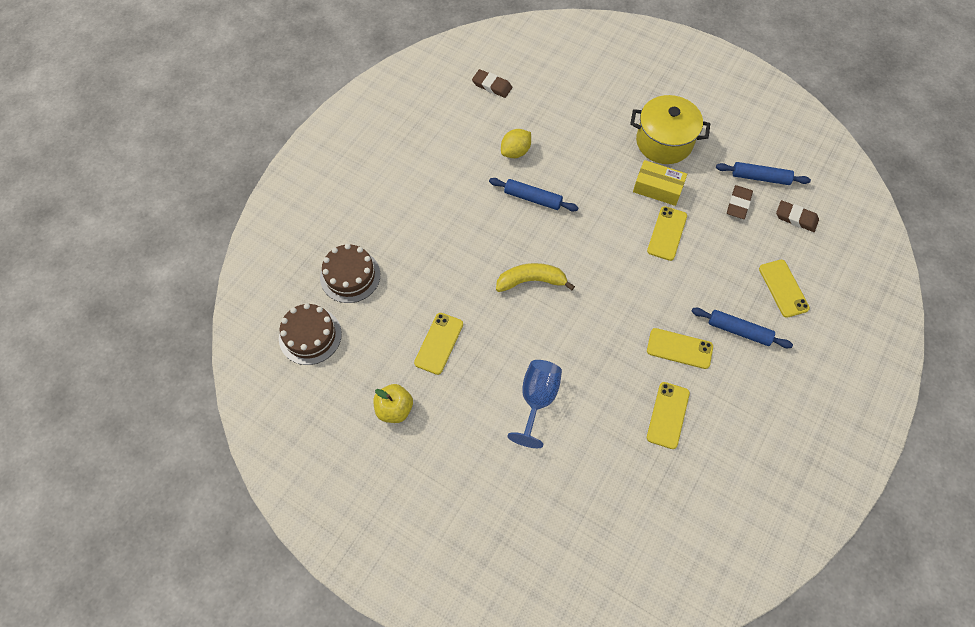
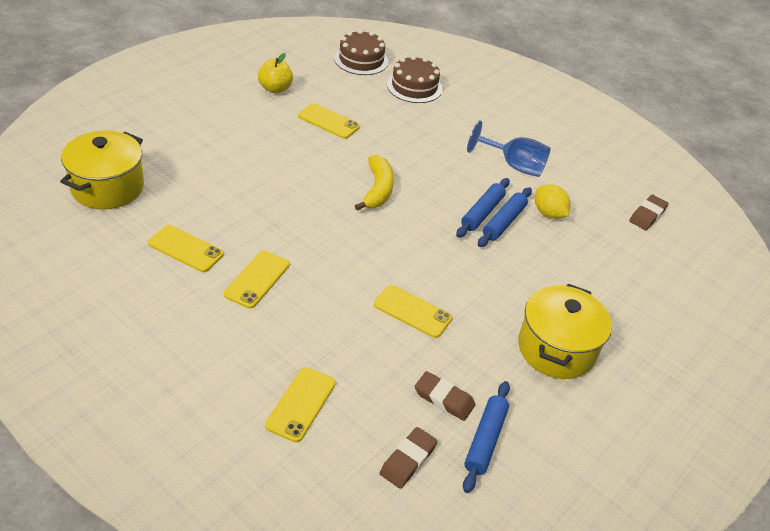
camera: 95 degrees right, 20 degrees down
(537, 400) = (246, 166): blue goblet -> blue goblet (514, 165)
(615, 516) = (107, 187): none -> yellow pot
(657, 188) = (481, 321): yellow box -> none
(739, 331) = (258, 338): blue rolling pin -> blue rolling pin (503, 222)
(783, 288) = (301, 404): yellow phone -> yellow phone turned 60 degrees counterclockwise

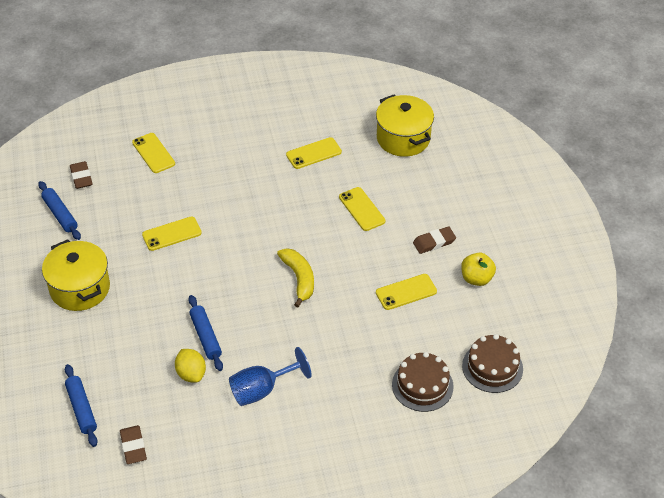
camera: 130 degrees right, 5 degrees up
(257, 279) = (260, 174): yellow phone -> yellow phone (362, 209)
(377, 190) = (299, 279): yellow banana -> yellow banana turned 150 degrees counterclockwise
(444, 399) = (100, 212): brown eraser -> brown eraser (434, 242)
(482, 213) = (226, 329): blue rolling pin -> blue rolling pin (81, 409)
(548, 213) = (191, 374): yellow lemon -> yellow lemon turned 60 degrees clockwise

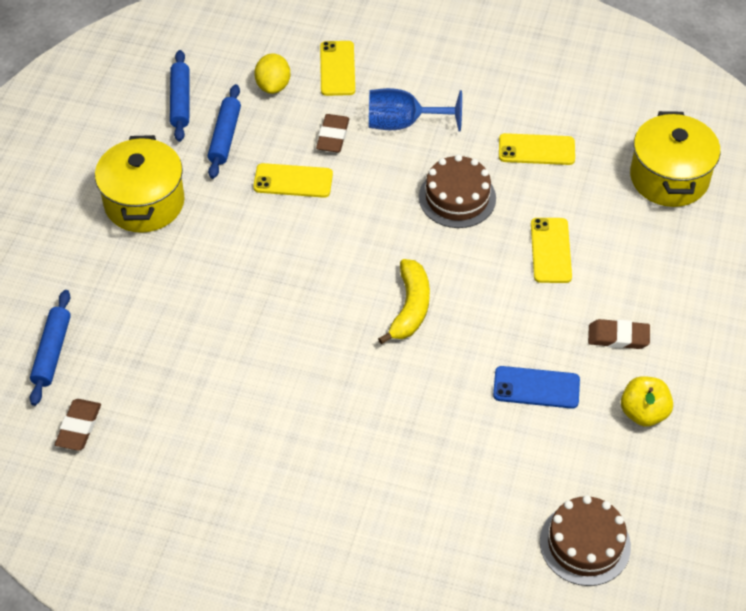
camera: 30 degrees right, 5 degrees up
(81, 177) = (234, 64): brown eraser -> brown eraser (333, 136)
(191, 374) = (202, 369): yellow lemon -> yellow lemon (273, 86)
(206, 336) = (249, 330): blue rolling pin -> blue rolling pin (225, 137)
(262, 390) = (271, 430): blue goblet -> blue goblet (403, 123)
(406, 292) = (536, 387): yellow phone -> blue phone
(422, 385) = (475, 523): brown cake -> brown cake (457, 197)

